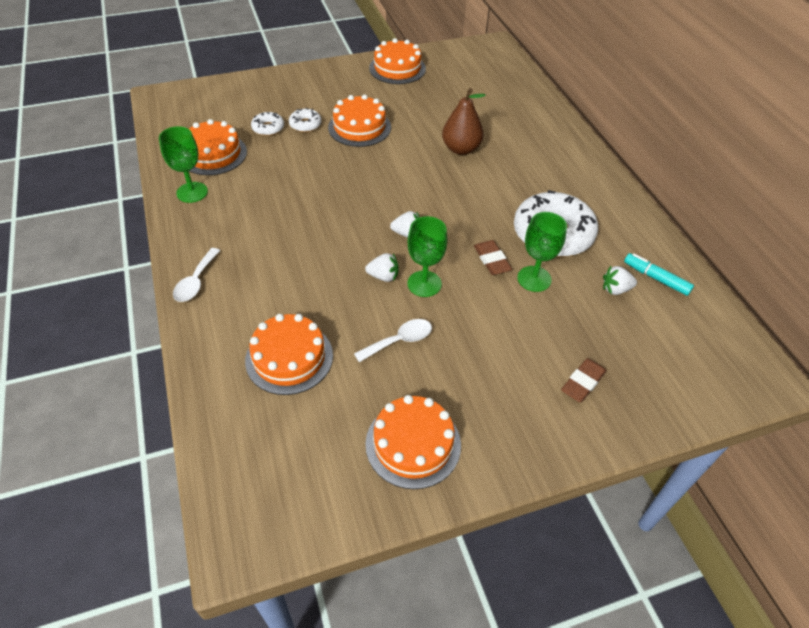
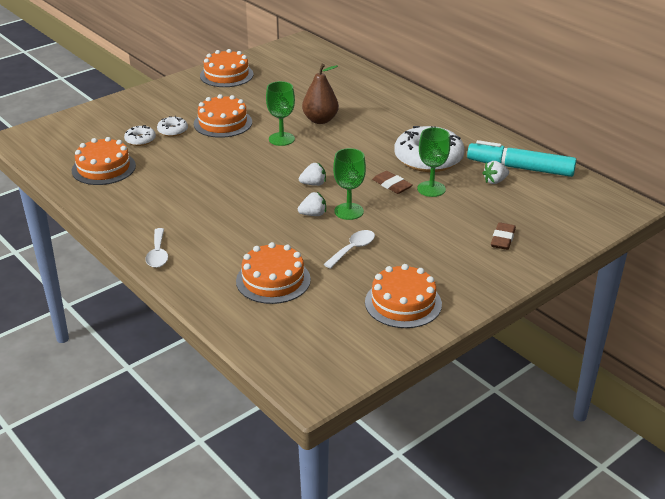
camera: 20 degrees left, 15 degrees down
(192, 192) = (106, 198): green goblet -> green goblet (281, 139)
(656, 278) = (520, 168): turquoise marker -> turquoise marker, size x1.88

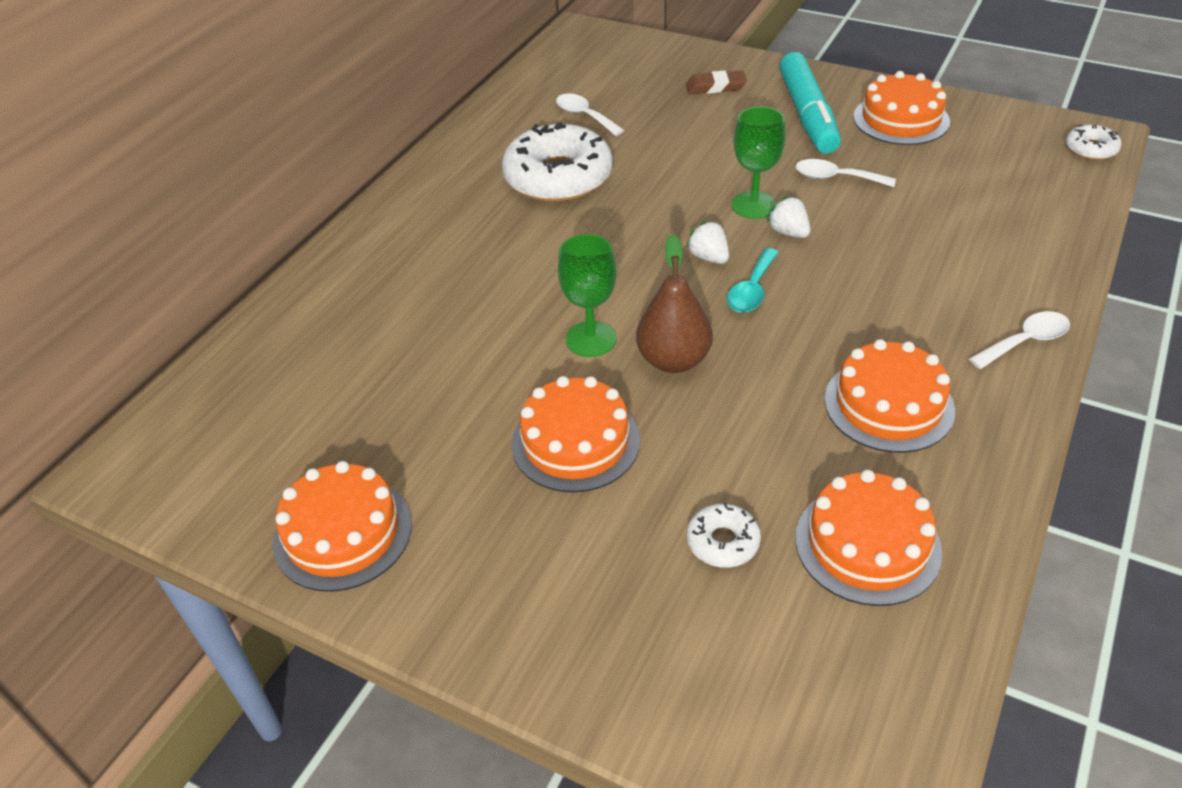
camera: 110 degrees left, 10 degrees up
(172, 131) = (652, 506): white donut -> white donut (1091, 149)
(273, 280) = (962, 217): orange cake -> orange cake (888, 404)
(275, 188) = (752, 290): none -> turquoise spoon
(320, 120) = (493, 316): brown pear -> brown pear (673, 360)
(392, 185) = (656, 189): brown eraser -> none
(431, 189) = (641, 156): green goblet -> none
(495, 181) = (584, 116): white strawberry -> white spoon
(520, 168) = (536, 105): turquoise marker -> turquoise marker (807, 115)

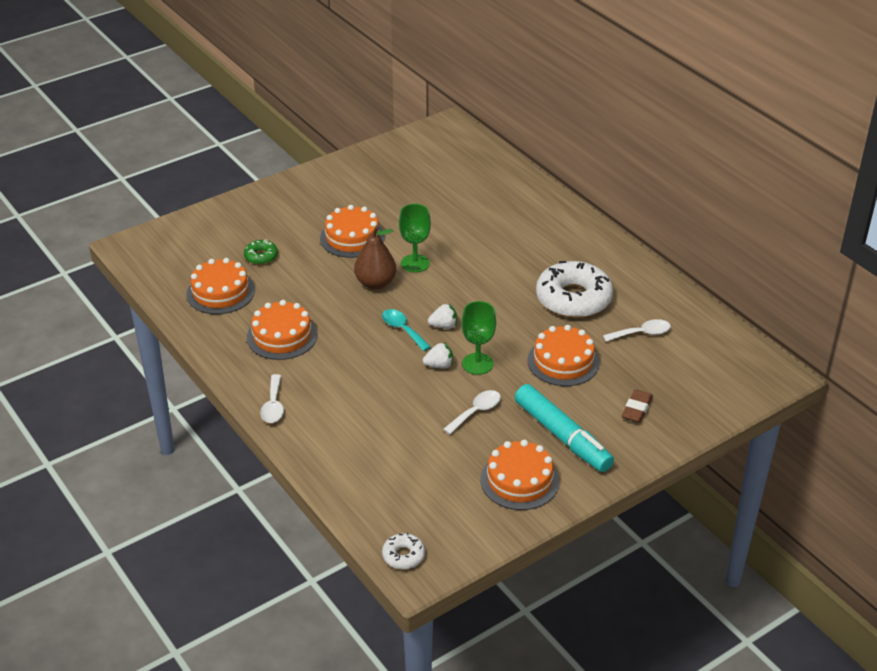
camera: 115 degrees right, 5 degrees down
(343, 533) = (361, 169): orange cake -> orange cake (563, 361)
(723, 542) = (261, 256): white donut -> green donut
(807, 115) = (562, 436): turquoise marker -> turquoise marker turned 150 degrees counterclockwise

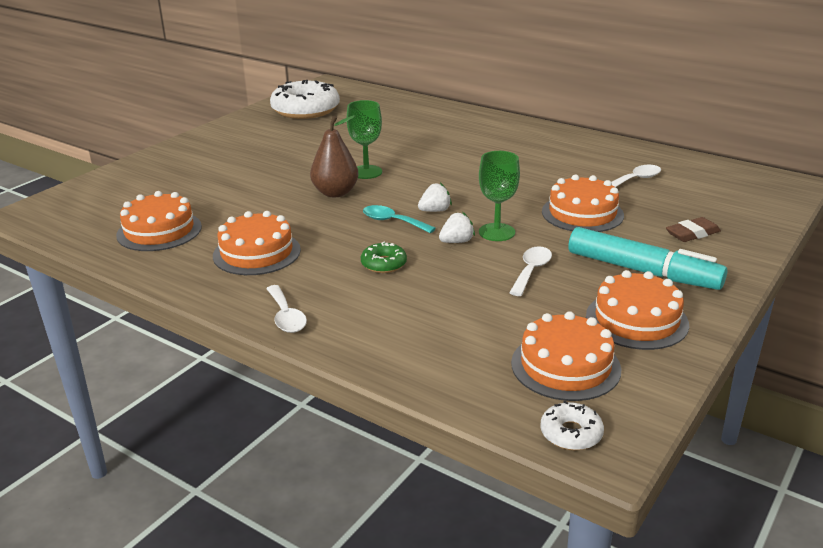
camera: 20 degrees left, 10 degrees down
(261, 256) = (192, 195): green donut -> green donut (383, 264)
(352, 237) = (285, 165): orange cake -> orange cake (565, 366)
(573, 299) = (546, 168): white donut -> white donut (305, 110)
(636, 409) = (692, 234): brown eraser -> brown eraser turned 60 degrees clockwise

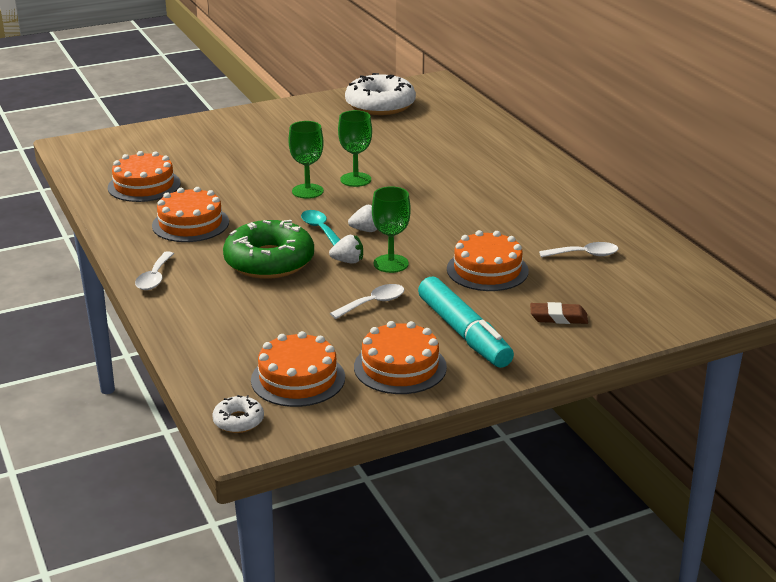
camera: 30 degrees right, 0 degrees up
(335, 193) = (307, 191): brown pear -> green goblet
(383, 264) = (269, 261): green donut -> green donut, size x2.17

